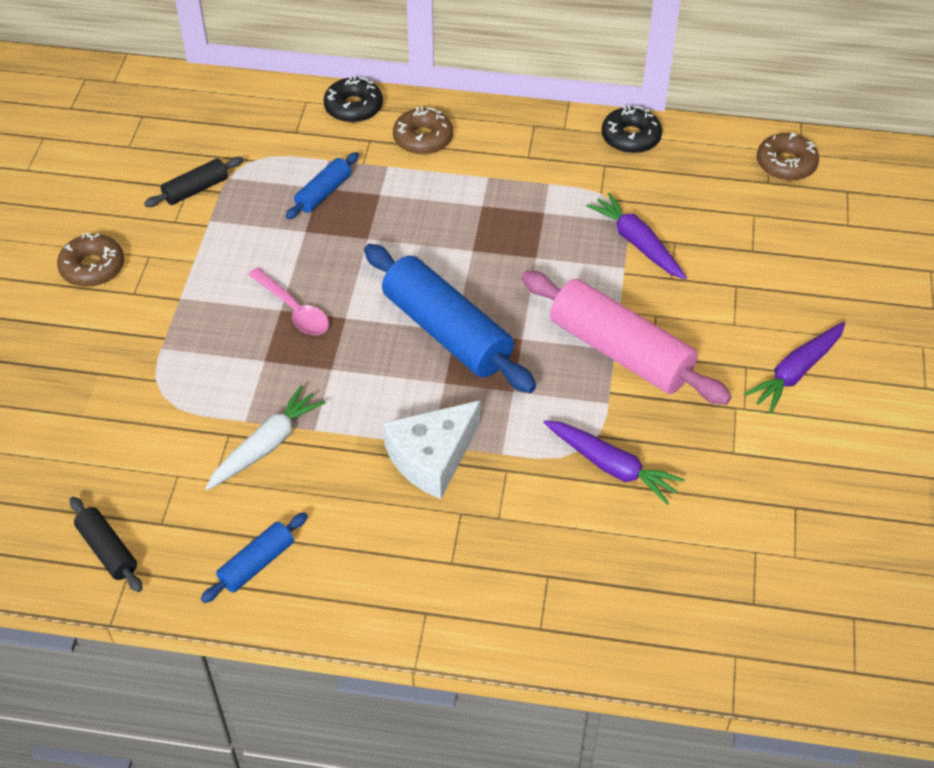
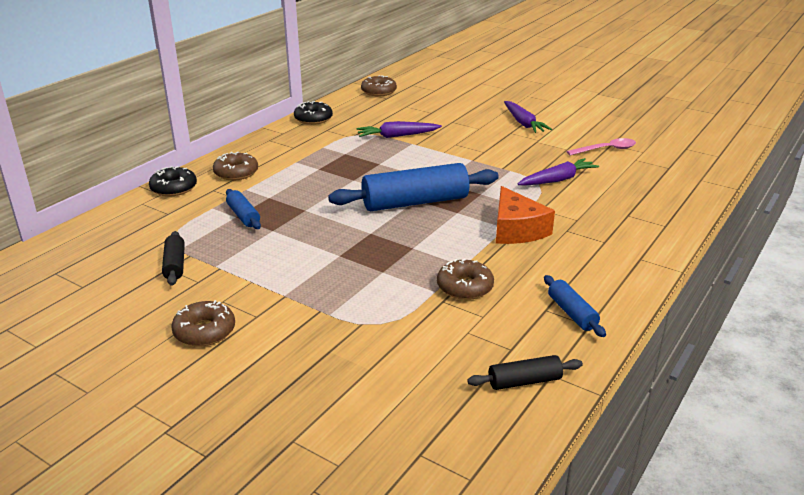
camera: 65 degrees left, 20 degrees down
(266, 445) = (465, 287): white carrot -> brown donut
(293, 310) = (344, 250): pink spoon -> pink spoon (606, 149)
(432, 457) = (516, 229): white cheese -> orange cheese
(620, 352) = (475, 158): pink rolling pin -> none

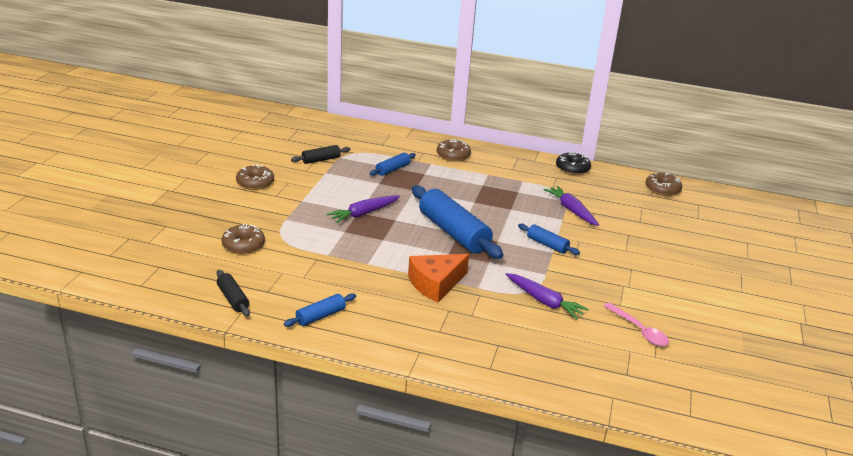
camera: 70 degrees right, 0 degrees up
(174, 188) = (416, 139): black donut -> none
(457, 159) = (547, 245): none -> blue rolling pin
(465, 287) = (338, 266): brown donut -> brown donut (243, 245)
(523, 123) = (662, 275): purple carrot -> purple carrot (363, 214)

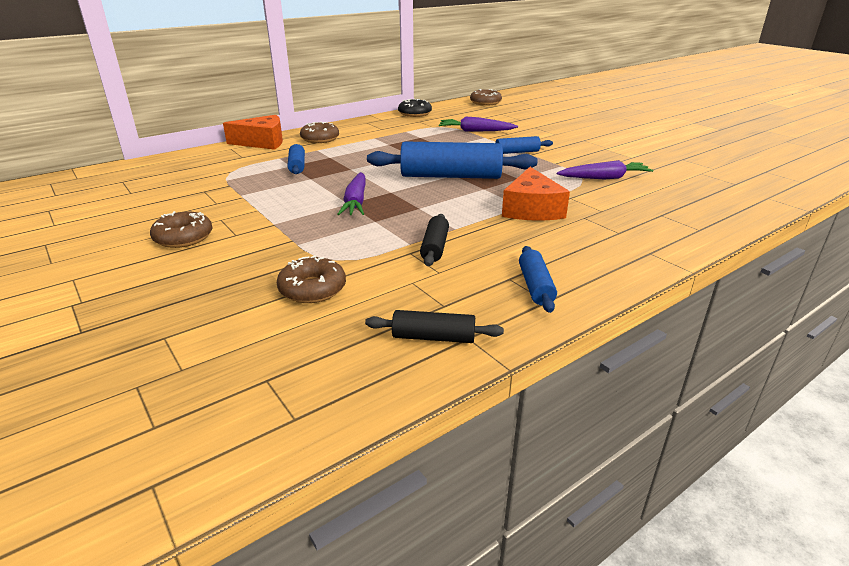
camera: 50 degrees left, 0 degrees up
(321, 160) = (211, 189): black rolling pin -> black rolling pin (434, 247)
(416, 139) = (262, 142): none -> orange cheese
(639, 330) = (673, 162): pink spoon -> none

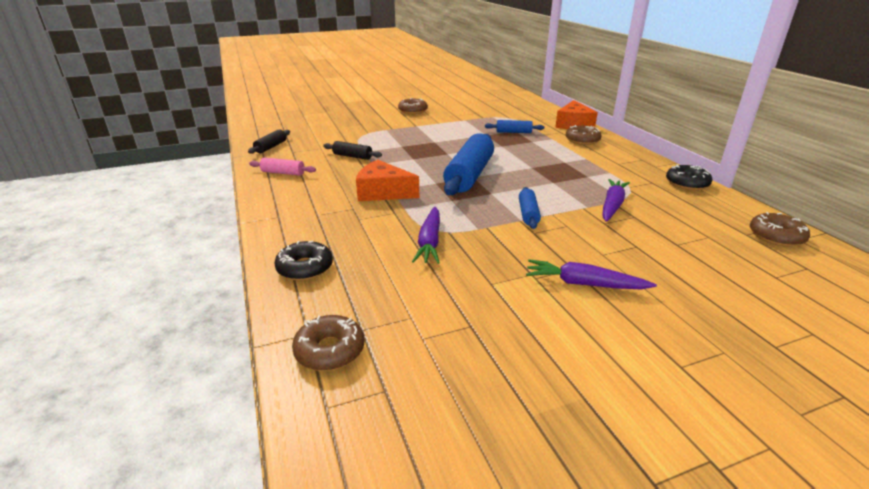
camera: 105 degrees right, 0 degrees up
(312, 289) = (336, 130): brown donut -> brown donut (330, 350)
(356, 202) = (435, 143): purple carrot -> purple carrot (584, 284)
(535, 286) = (283, 173): blue rolling pin -> pink rolling pin
(708, 215) = (305, 268): none -> black donut

